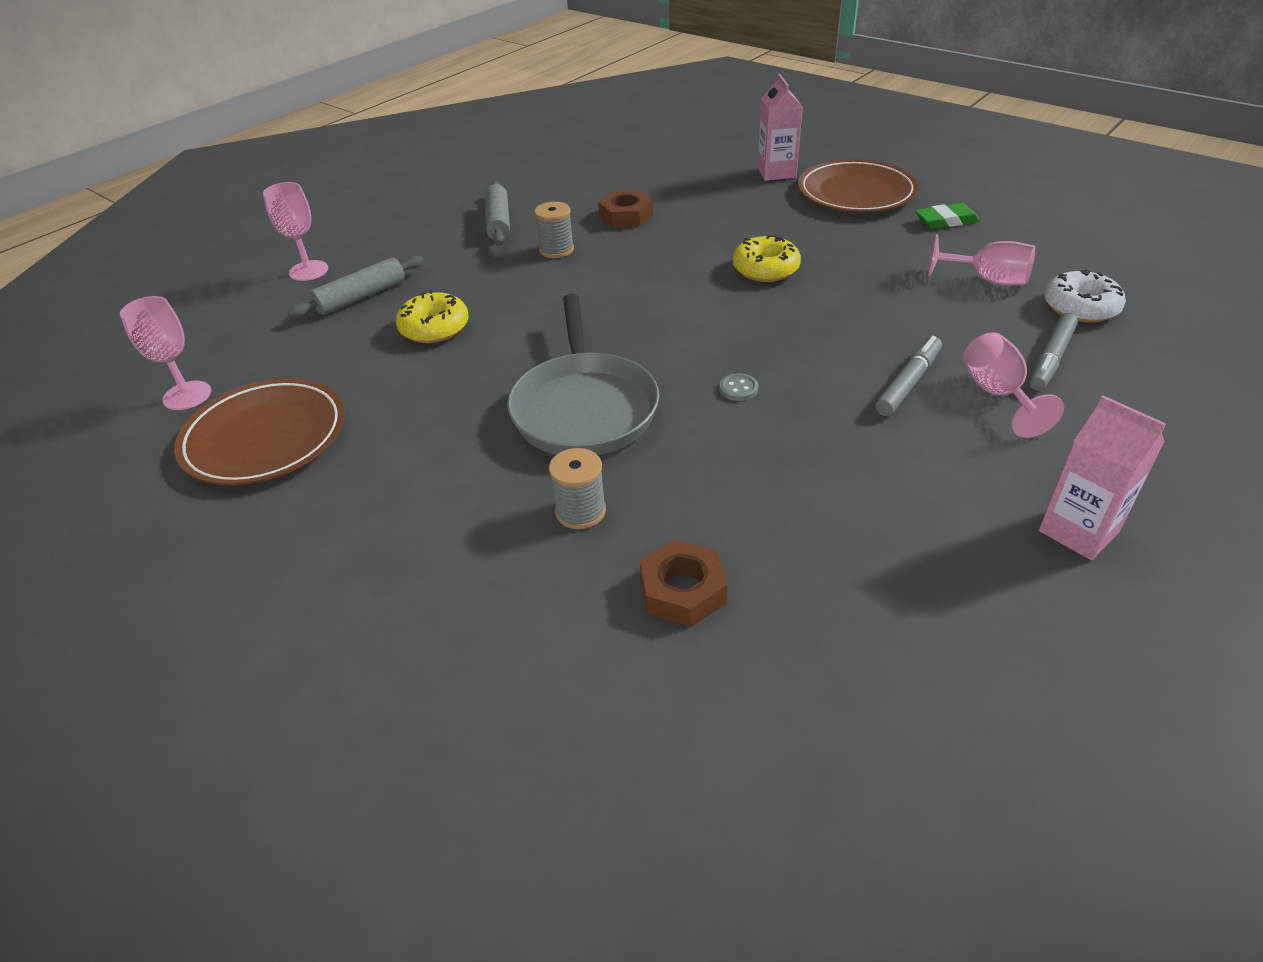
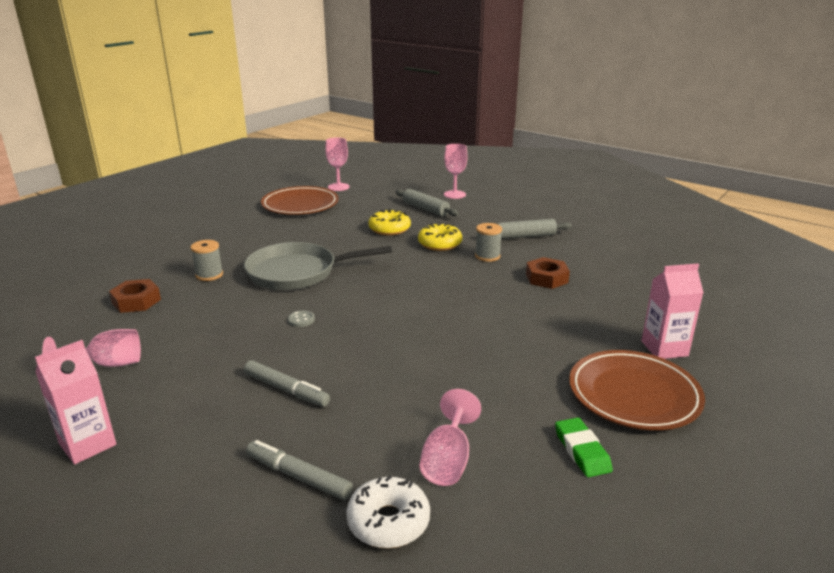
camera: 85 degrees right, 15 degrees down
(765, 269) = (464, 335): yellow donut -> yellow donut (440, 244)
(997, 394) = (257, 433): pink goblet -> pink goblet (108, 364)

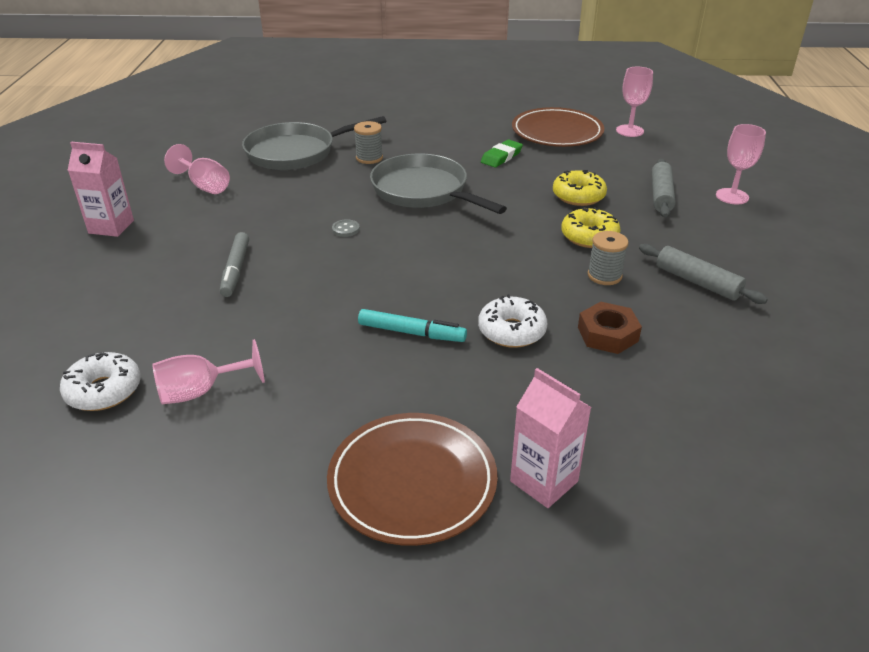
camera: 55 degrees right, 10 degrees up
(136, 301) = (296, 152): brown nut -> grey pan
(298, 476) = (131, 325): grey marker -> none
(473, 340) = (411, 333): none -> turquoise marker
(511, 305) = (511, 331): none -> white donut
(582, 451) = (274, 472): green eraser -> green eraser (501, 157)

